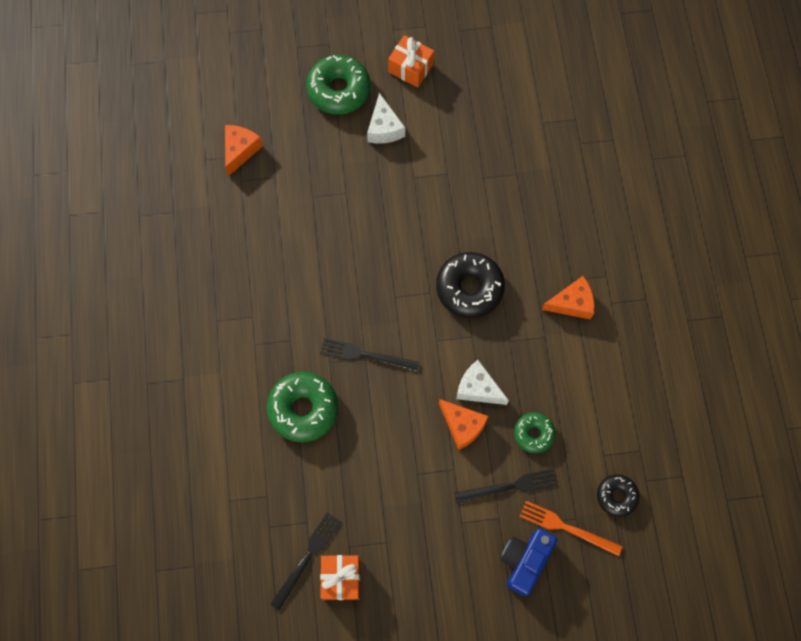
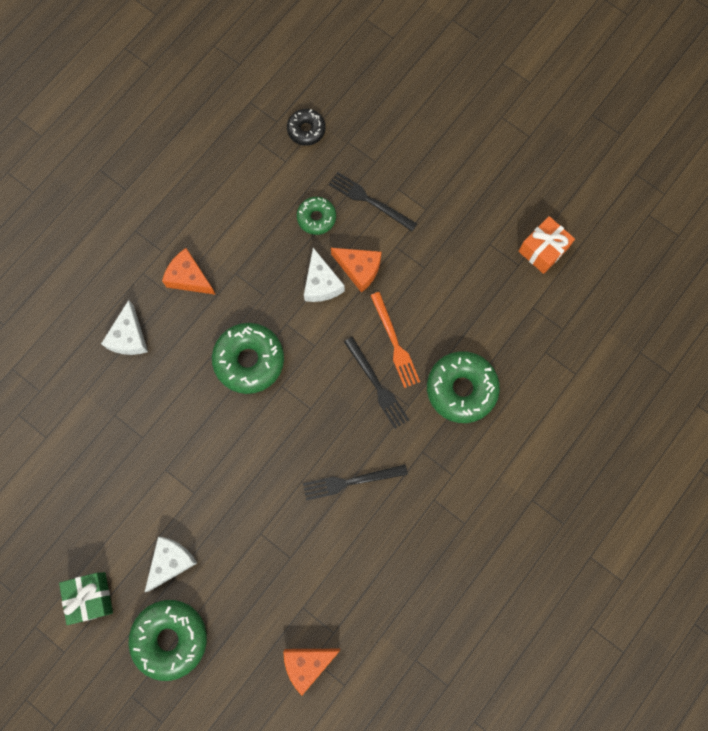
camera: 135 degrees left, 5 degrees up
(307, 557) = (554, 284): black fork -> black fork (351, 481)
(410, 68) = (91, 597): orange gift -> green gift
(462, 425) = (359, 269): orange cheese -> orange cheese turned 120 degrees clockwise
(469, 288) = (249, 360): black donut -> green donut
(525, 560) = (408, 148): blue camera -> none
(564, 228) = (129, 337): none -> white cheese
(566, 528) = (360, 142): orange fork -> orange fork (395, 343)

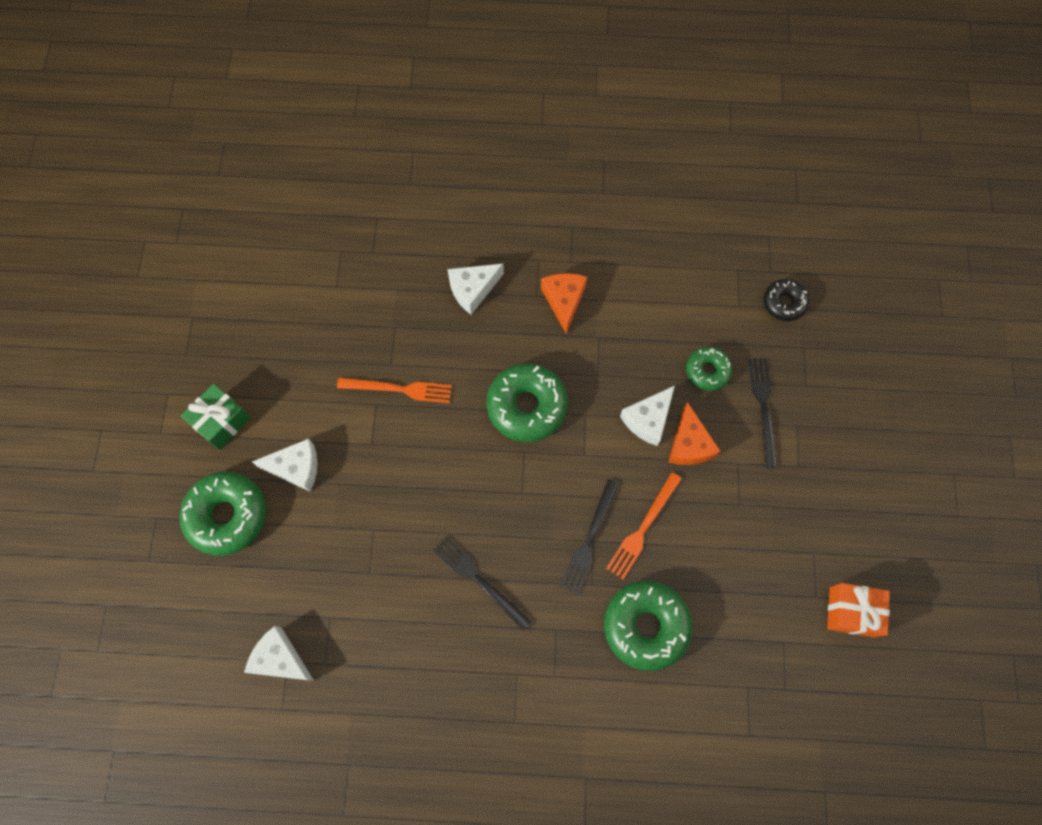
camera: 55 degrees right, 5 degrees down
(166, 444) = (399, 389): none -> orange fork
(307, 664) = (280, 659): orange cheese -> white cheese

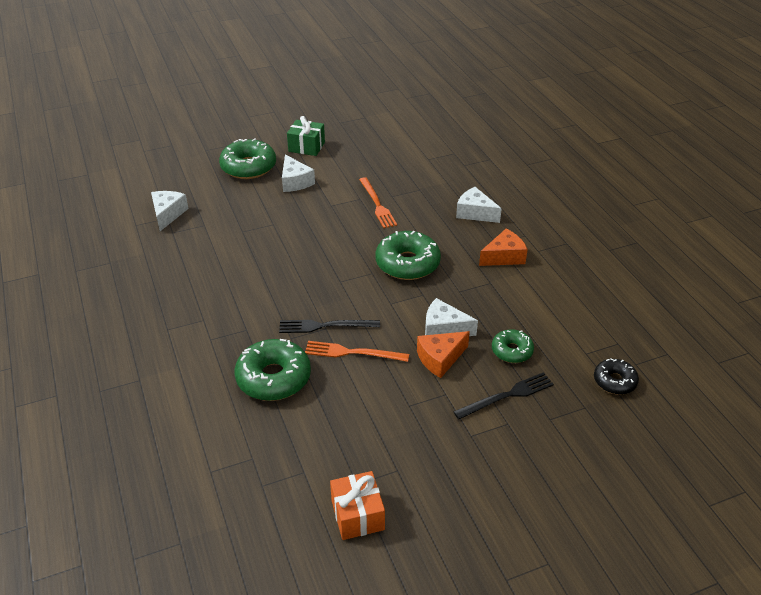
camera: 65 degrees right, 30 degrees down
(479, 580) = (263, 280): black fork -> none

